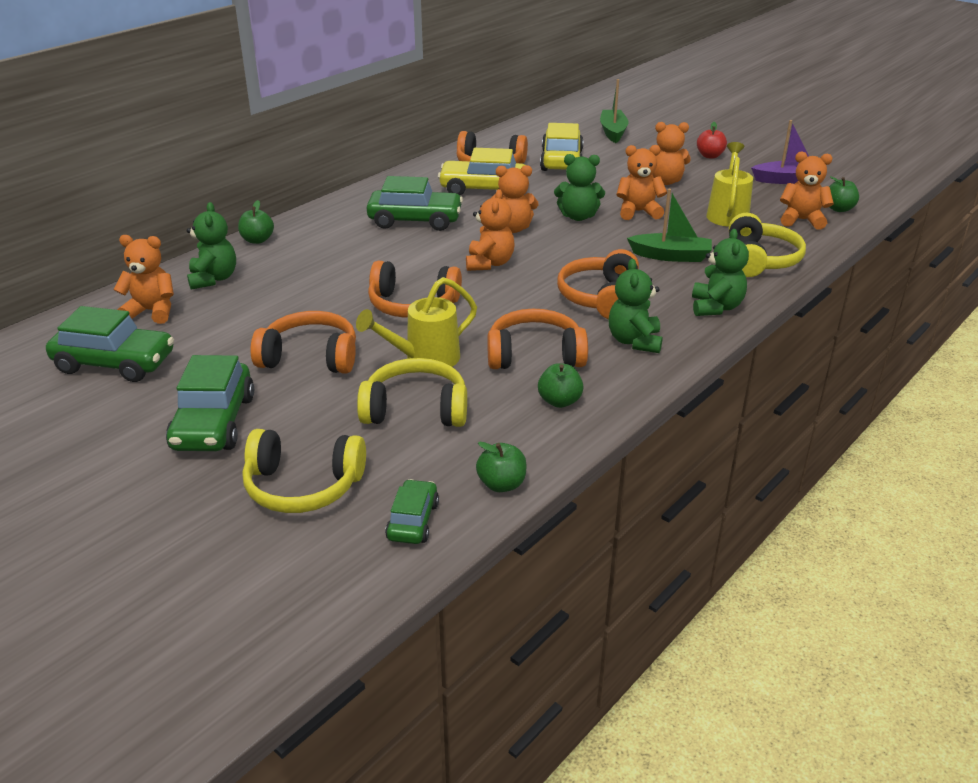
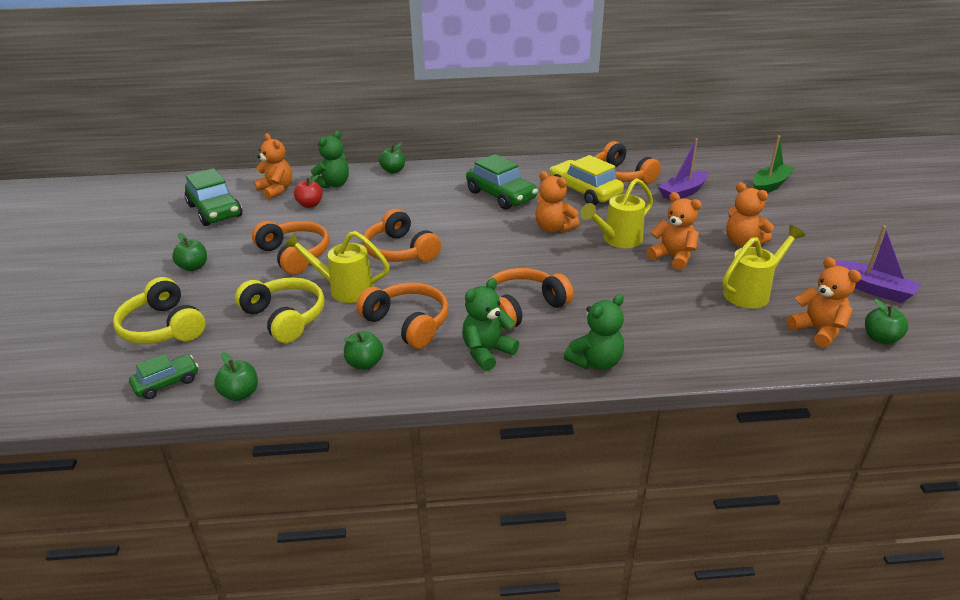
camera: 45 degrees right, 0 degrees up
(213, 423) = (193, 267): green car -> green apple
(489, 263) = (494, 246): orange teddy bear -> none
(561, 161) = (683, 192): yellow car -> purple boat
(578, 216) = (617, 240): green teddy bear -> yellow watering can
(671, 256) = (635, 303): green boat -> none
(710, 156) = (828, 237): red apple -> red apple (310, 205)
(760, 260) = (708, 344): yellow headphones -> none

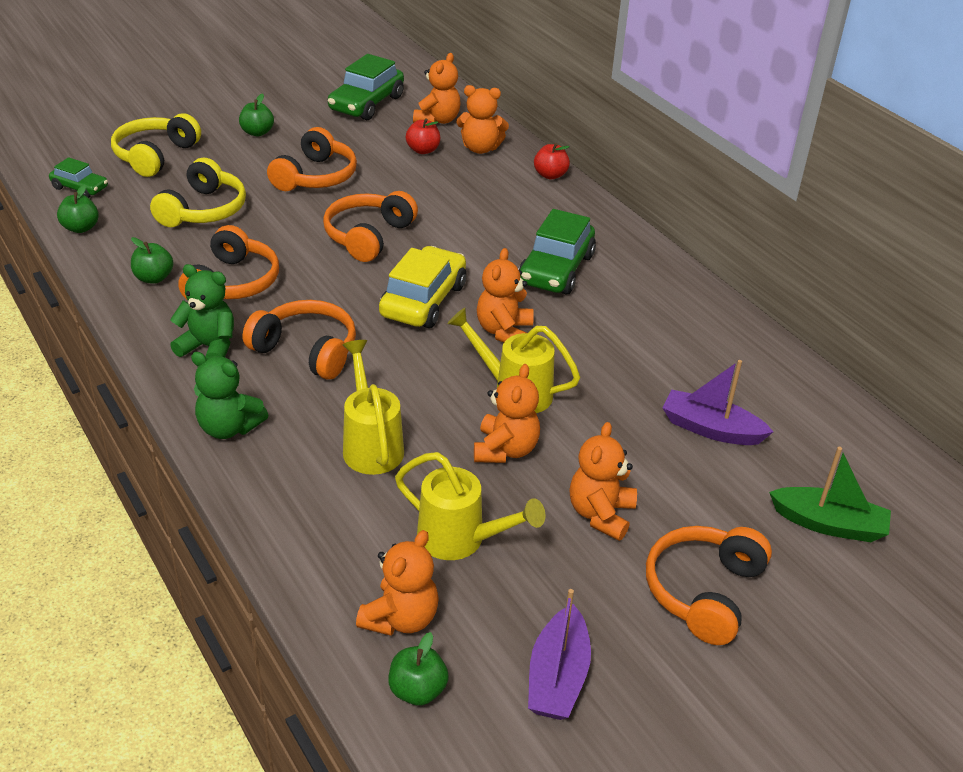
camera: 60 degrees right, 5 degrees up
(333, 184) = (480, 148): green teddy bear -> orange teddy bear
(345, 289) = (271, 226): yellow watering can -> yellow watering can (371, 445)
(393, 171) = (550, 175): green apple -> red apple
(584, 192) = (628, 335): yellow car -> yellow car (423, 300)
(621, 176) = (710, 358): orange headphones -> orange headphones (704, 592)

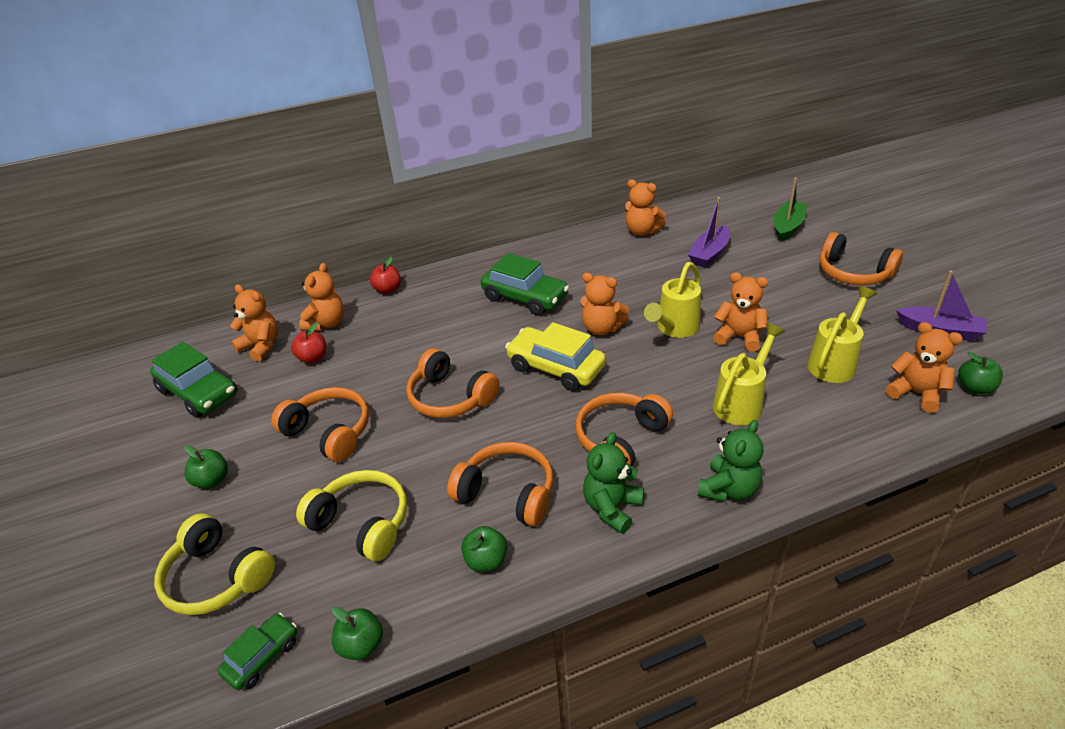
camera: 75 degrees left, 0 degrees up
(371, 445) = (741, 402): yellow watering can -> yellow watering can turned 135 degrees clockwise
(600, 514) = (796, 302): orange teddy bear -> orange teddy bear (642, 231)

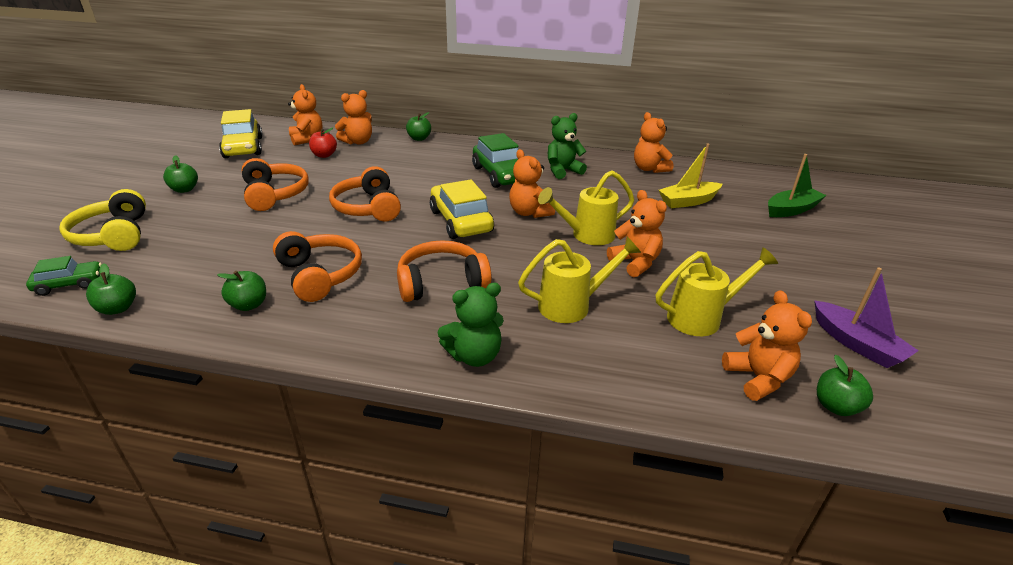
camera: 30 degrees right, 5 degrees down
(198, 393) = (243, 147): green car -> yellow car
(362, 523) = (218, 247): yellow headphones -> none
(388, 289) = (419, 138): red apple -> green apple
(612, 508) = (371, 320): green teddy bear -> green teddy bear (563, 171)
(709, 254) = (688, 201): purple boat -> yellow boat
(853, 273) = (816, 264): orange headphones -> none

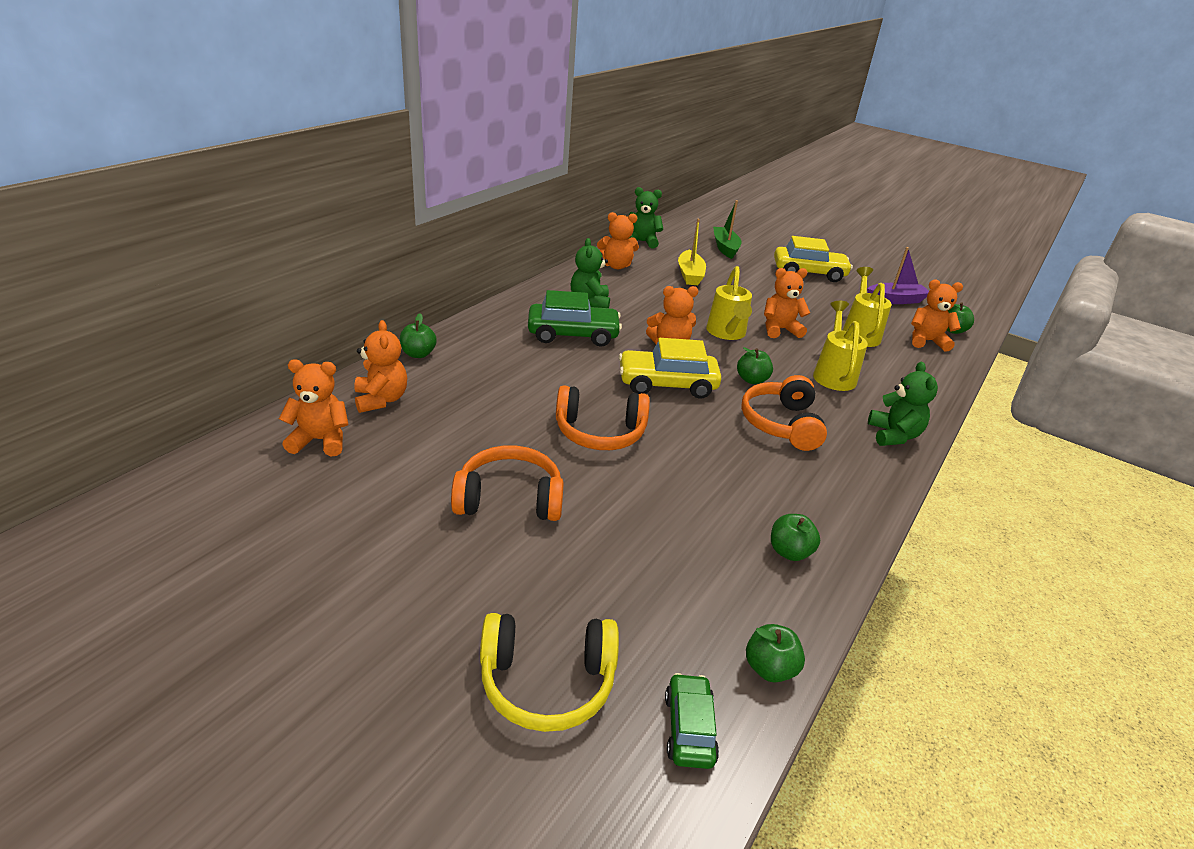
camera: 70 degrees left, 0 degrees up
(184, 189) = (420, 591): green apple -> green apple (751, 380)
(243, 147) = (288, 510): yellow car -> yellow car (809, 273)
(320, 275) = (743, 493): orange headphones -> none
(324, 155) = (404, 435): red apple -> none
(722, 170) = (641, 242): none -> green teddy bear

